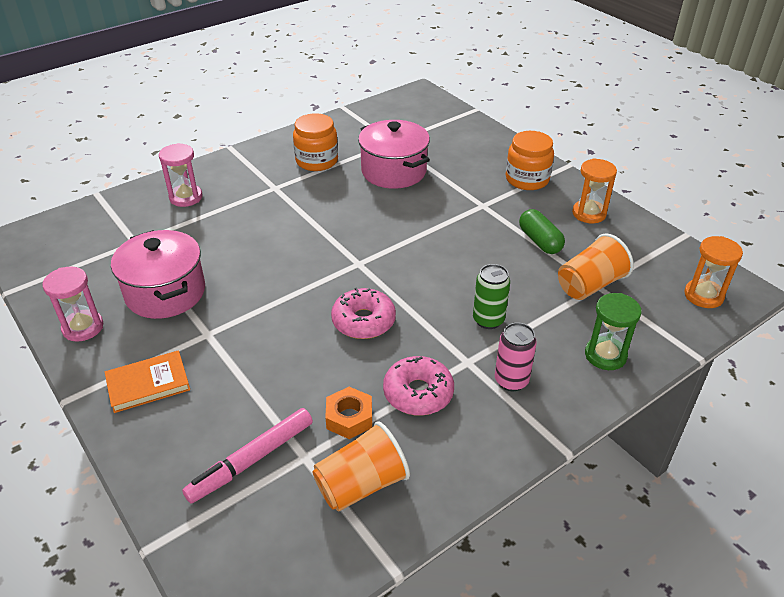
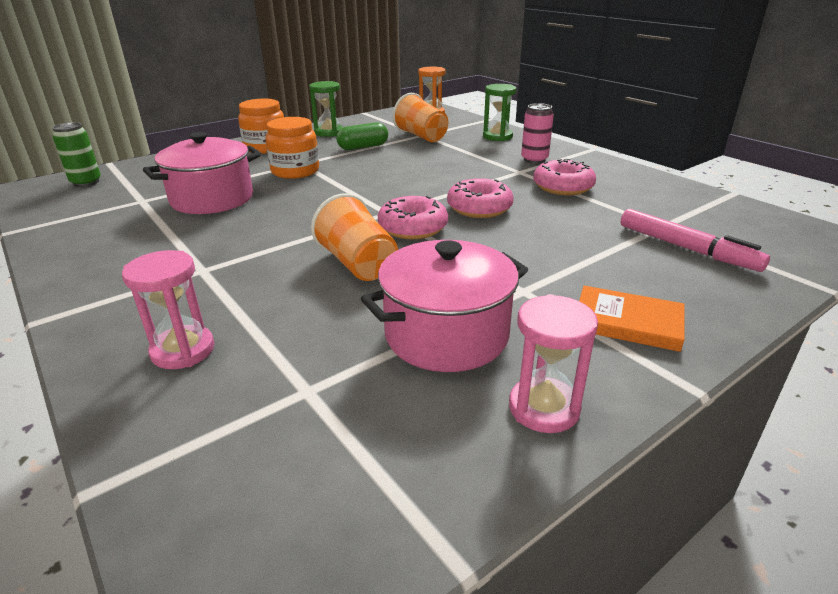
camera: 90 degrees left, 10 degrees down
(148, 384) = (627, 322): orange book -> orange book turned 45 degrees counterclockwise
(317, 161) = (150, 244): orange jar -> orange jar (295, 171)
(325, 278) = (413, 228): none -> pink donut
(349, 418) = (606, 210): orange nut -> none
(361, 484) = (672, 204): orange cup -> orange cup (358, 264)
(488, 320) = (468, 164): green can -> green can (86, 182)
(589, 213) = (329, 132): orange hourglass -> green hourglass

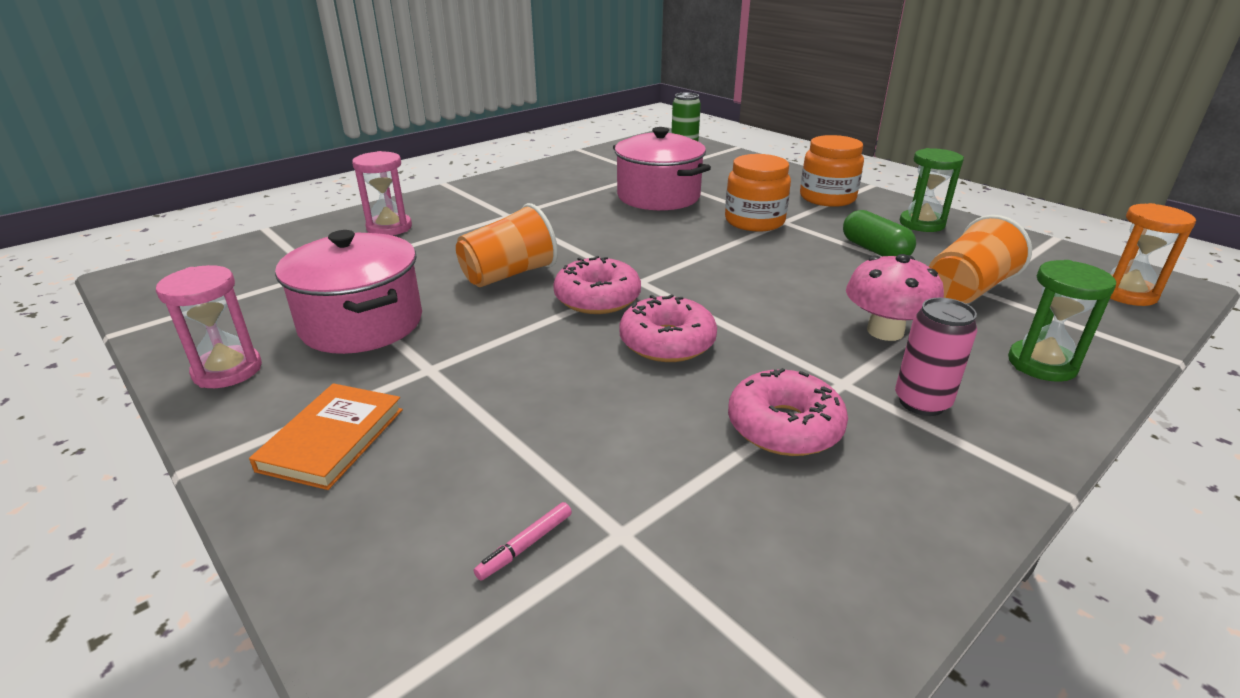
camera: 85 degrees right, 0 degrees up
(466, 157) = (885, 331): none -> pink mushroom
(686, 248) = (525, 546): pink marker -> pink marker, size x0.44

